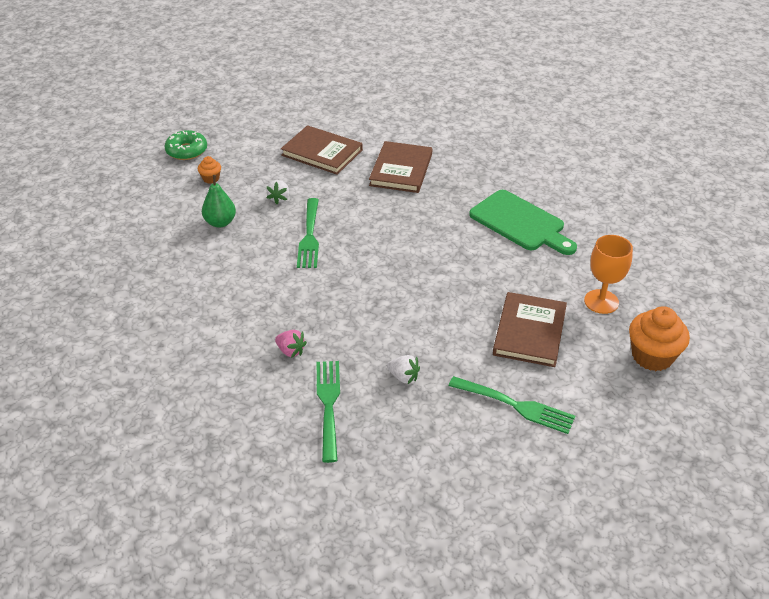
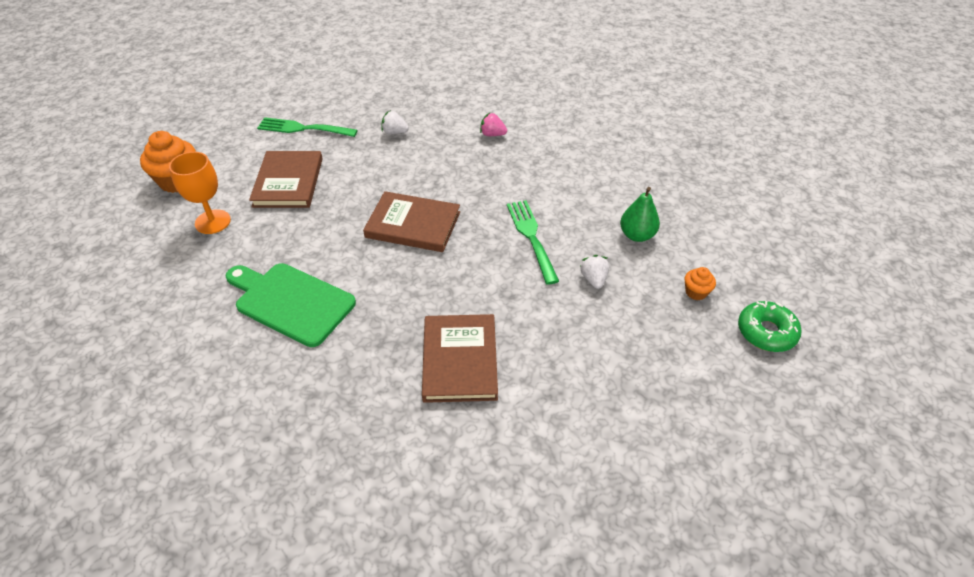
camera: 165 degrees right, 5 degrees up
(322, 153) = (583, 370): brown book -> brown book (413, 224)
(328, 405) = (446, 107): green fork -> none

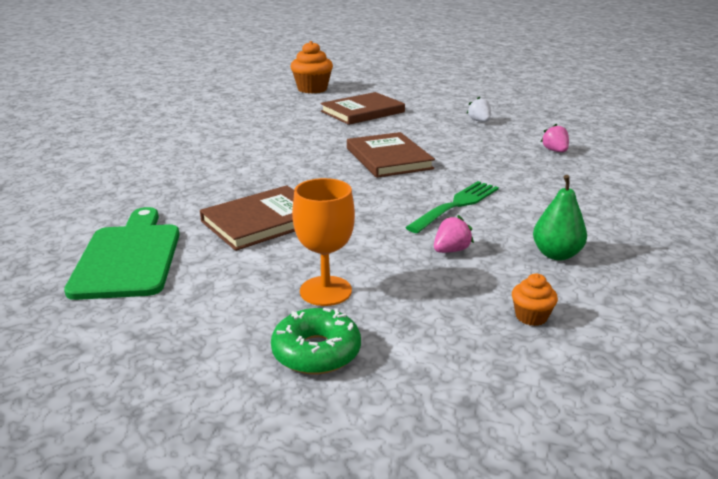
camera: 55 degrees right, 20 degrees down
(212, 222) = (290, 107): orange goblet -> orange goblet (325, 291)
(290, 302) = (248, 149): green cutting board -> green cutting board (128, 257)
(303, 128) = (424, 98): green fork -> none
(594, 279) = (451, 250): white strawberry -> pink strawberry
(766, 332) = (546, 391): green donut -> green donut (316, 352)

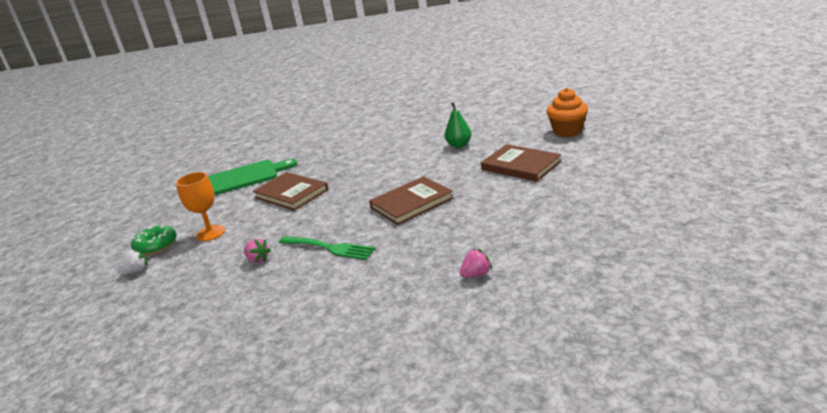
camera: 80 degrees right, 0 degrees up
(479, 121) = (540, 220): white strawberry -> white strawberry (137, 271)
(531, 316) = (176, 301): orange cupcake -> none
(556, 254) = (254, 301): green pear -> green pear (459, 145)

